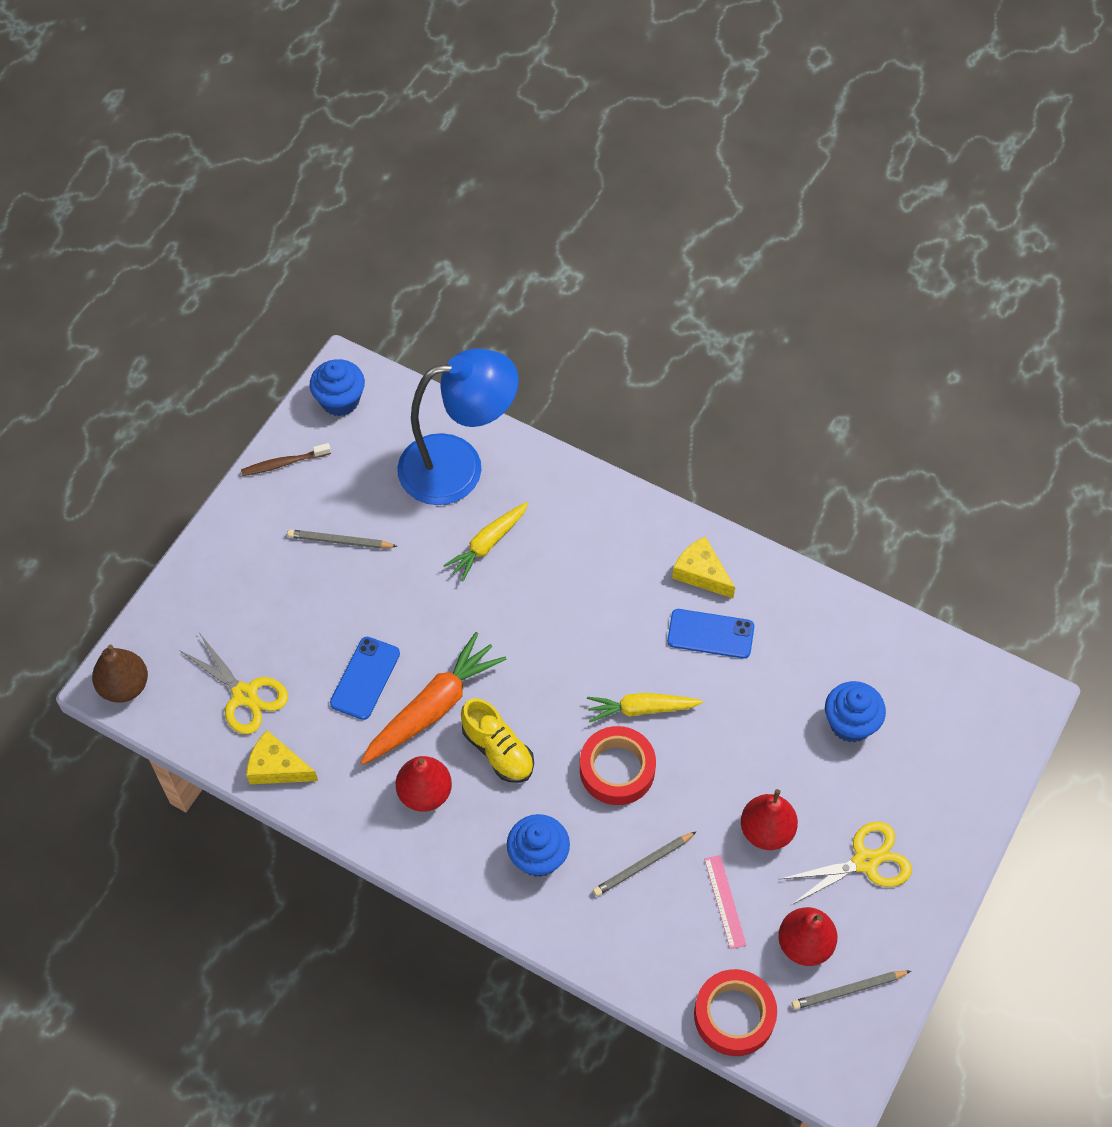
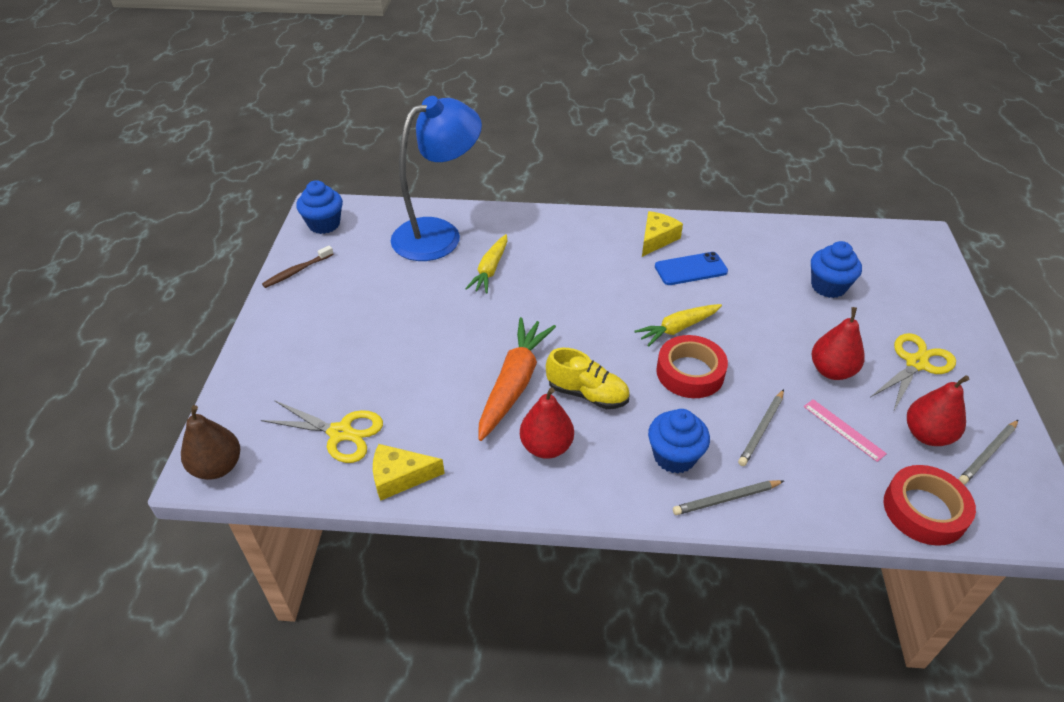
camera: 25 degrees left, 15 degrees down
(340, 541) = (370, 303): grey pencil -> grey pencil (726, 499)
(365, 678) = (443, 384): blue phone -> none
(701, 573) = (657, 239): yellow cheese -> yellow cheese turned 105 degrees clockwise

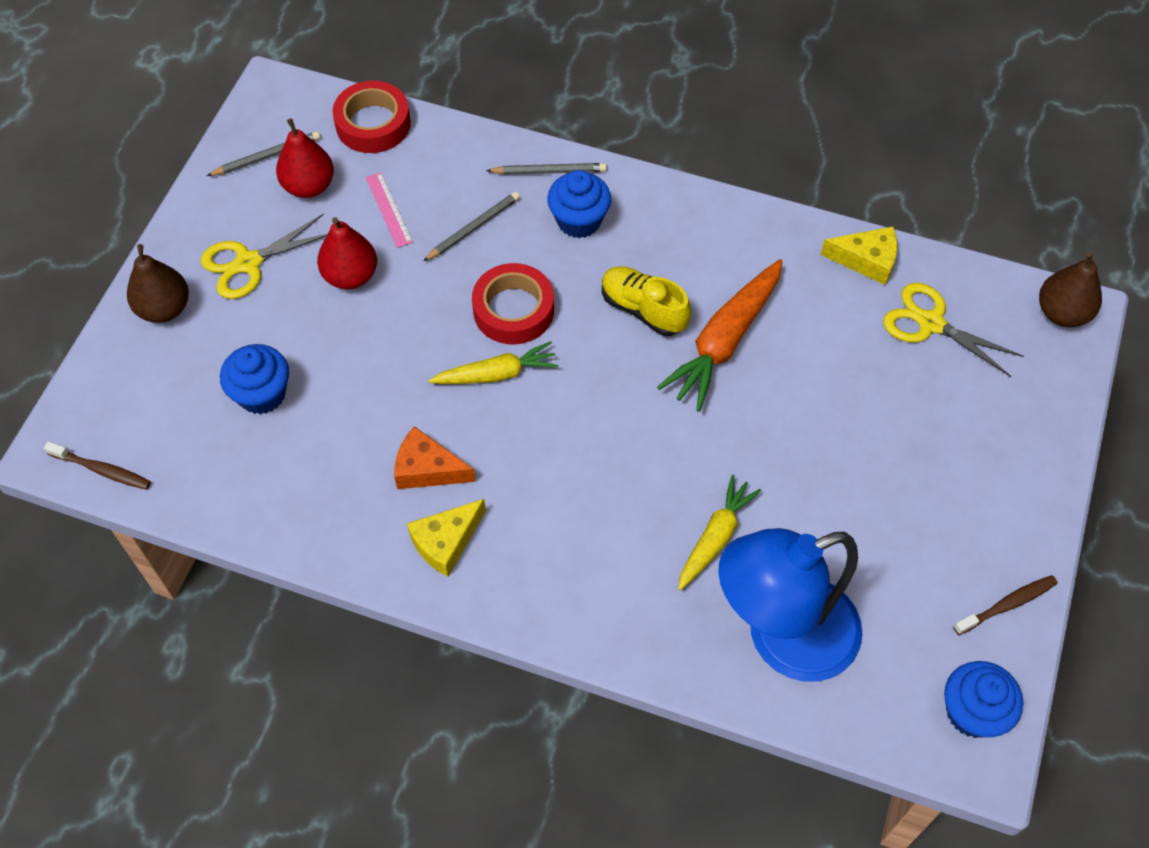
camera: 165 degrees left, 15 degrees up
(546, 447) = (708, 259): red pear -> none
(691, 269) = (427, 469): blue phone -> orange cheese
(886, 233) = (102, 470): none -> brown toothbrush
(944, 321) = (164, 308): none -> brown pear

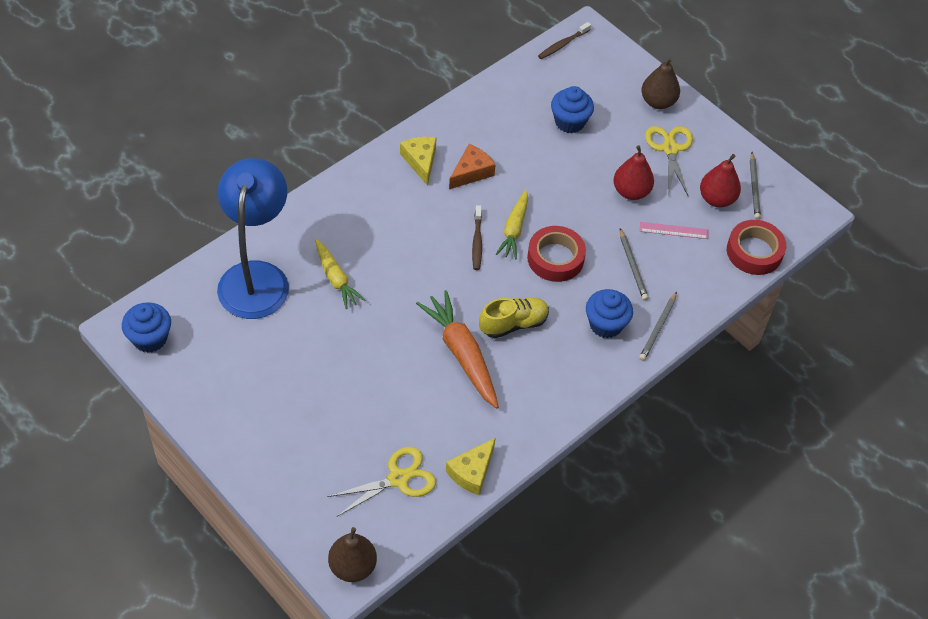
camera: 115 degrees right, 5 degrees down
(1007, 604) = (191, 394): brown toothbrush -> brown toothbrush (477, 242)

